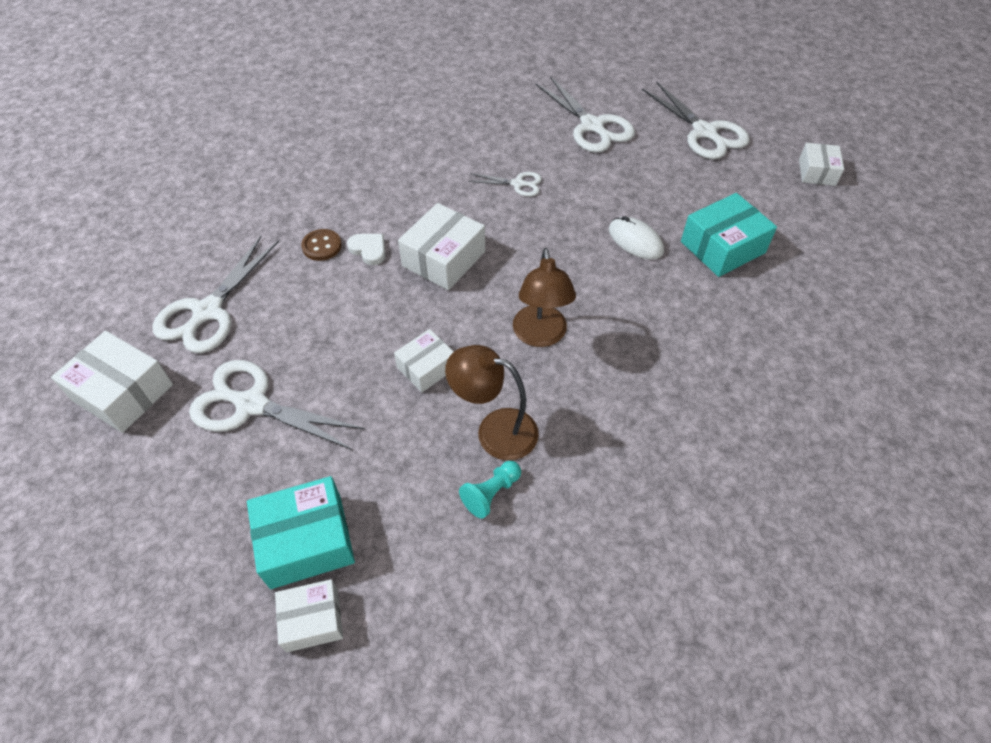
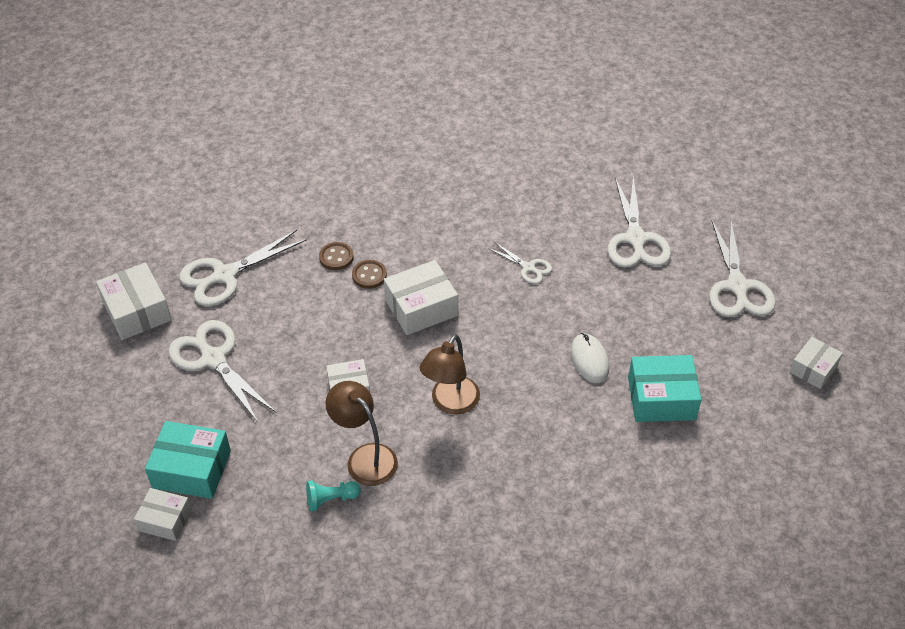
camera: 30 degrees right, 5 degrees down
(369, 250) = (369, 275): white heart -> brown button

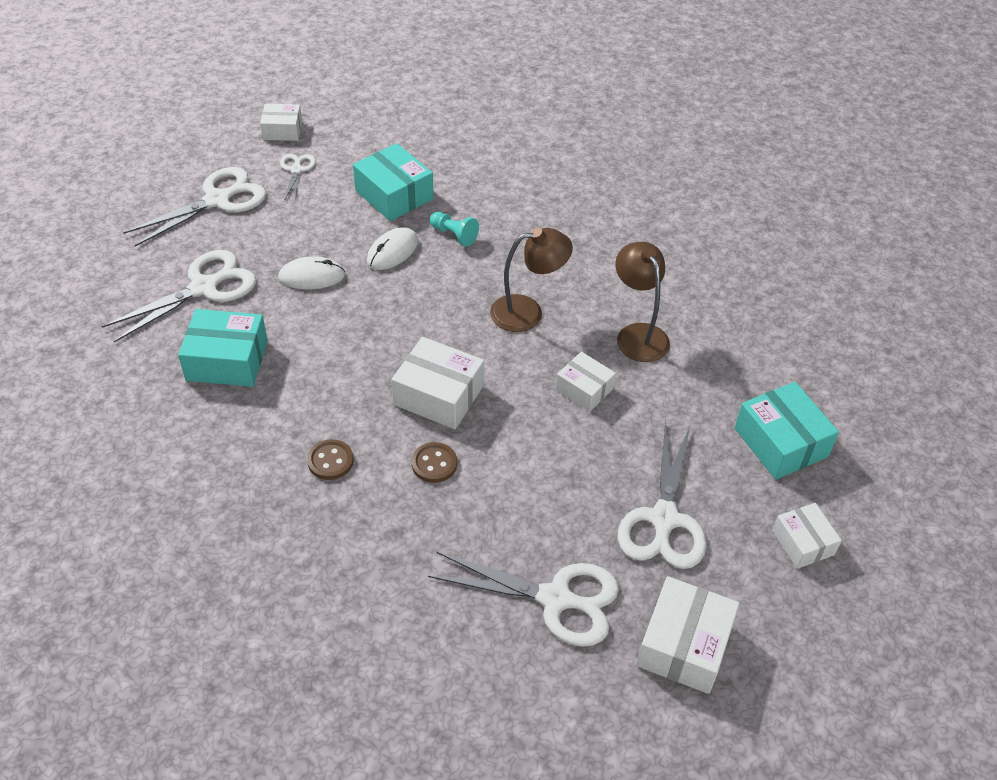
camera: 130 degrees left, 0 degrees up
(165, 520) = (839, 424): white box -> white box (803, 542)
(331, 499) = (697, 331): turquoise pawn -> turquoise pawn (454, 235)
(336, 257) = (434, 510): brown button -> brown button (330, 461)
(365, 457) = (638, 334): brown lamp -> brown lamp turned 150 degrees clockwise
(528, 267) = (311, 345): white scissors -> white scissors (296, 170)
(551, 222) = (227, 360): none -> turquoise box
(600, 300) = (312, 276): none -> white mouse

